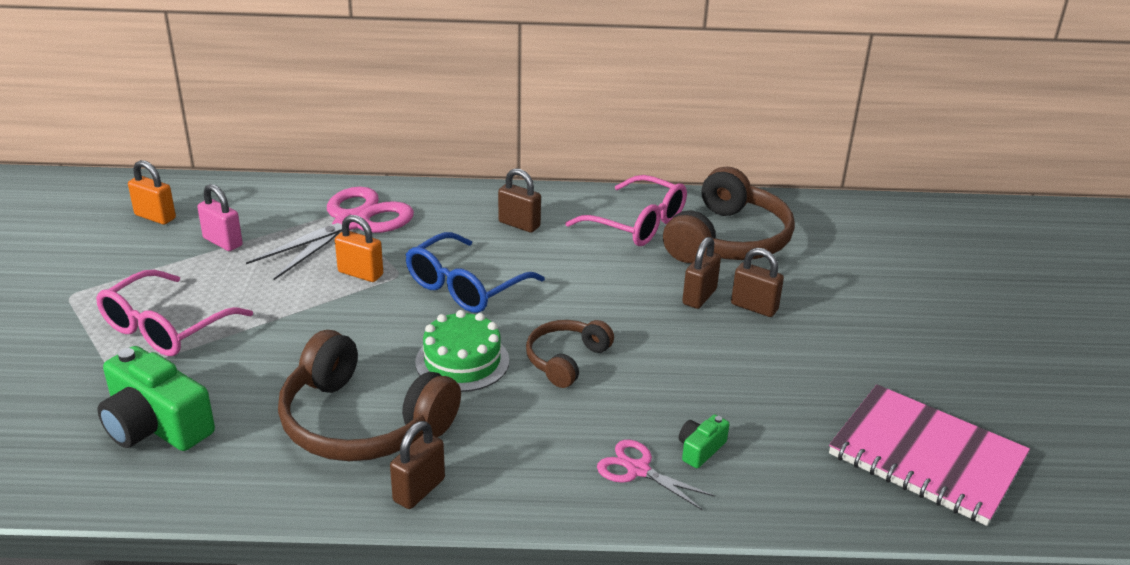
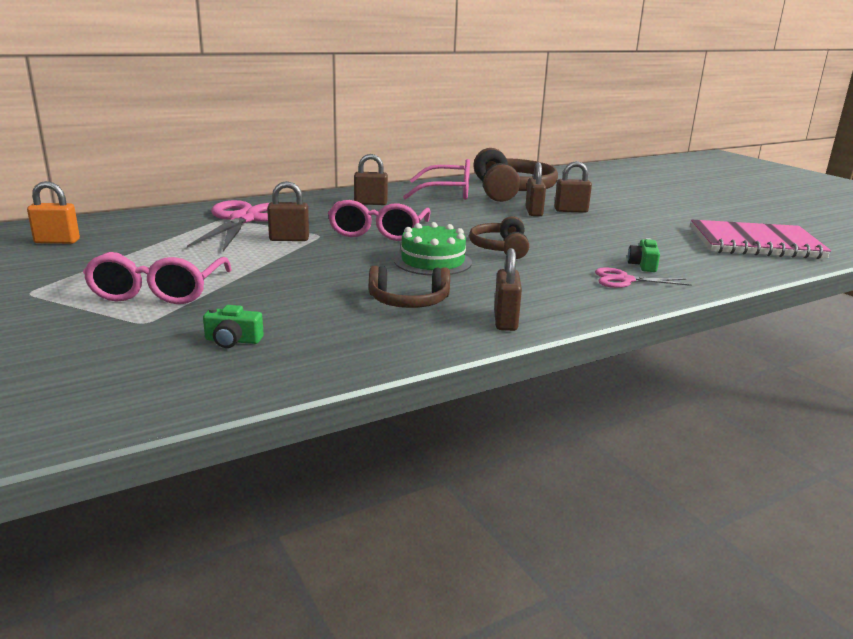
camera: 30 degrees left, 10 degrees down
(156, 425) = (233, 340): green camera -> green camera, size x0.47
(223, 242) = (144, 243): pink padlock -> none
(360, 273) = (289, 239): orange padlock -> brown padlock
(362, 422) = (409, 301): brown headphones -> brown headphones, size x0.56
(466, 286) = (378, 232): blue glasses -> pink glasses

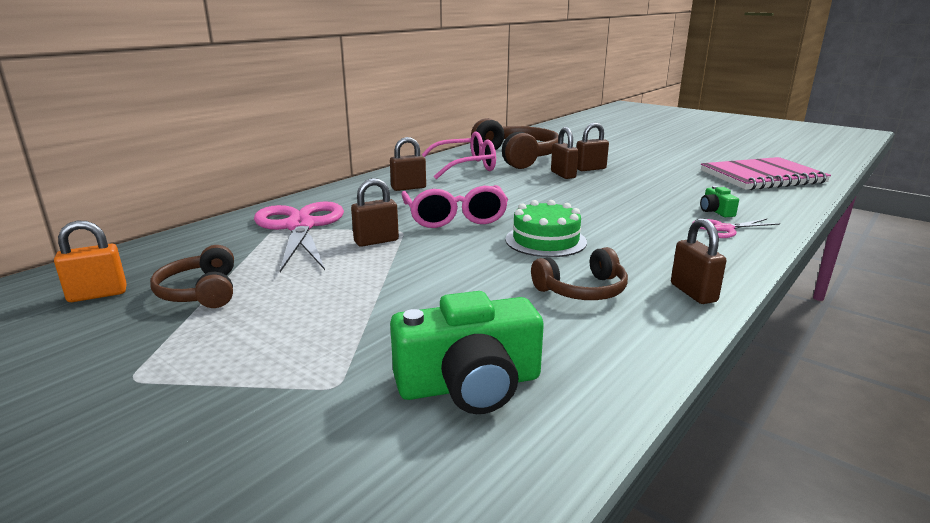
camera: 20 degrees left, 0 degrees up
(159, 291) = (305, 337): pink glasses -> none
(233, 340) = (469, 384): green camera -> green camera, size x2.12
(500, 248) = (584, 215): brown headphones -> brown headphones (201, 292)

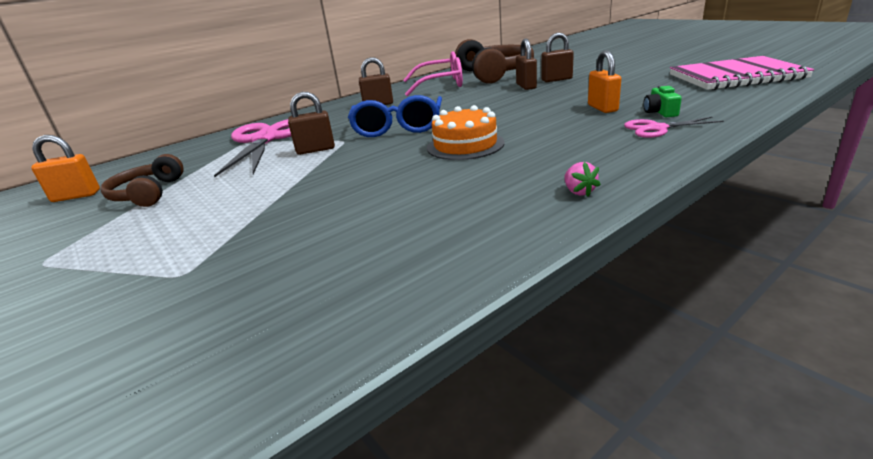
camera: 15 degrees right, 5 degrees up
(455, 217) = (398, 127): pink glasses -> blue glasses
(469, 384) = (293, 277): green camera -> none
(545, 240) = (465, 145): green cake -> orange cake
(582, 290) = (466, 190): brown headphones -> none
(658, 204) = (602, 108): none -> orange padlock
(693, 293) = (579, 192): brown padlock -> pink strawberry

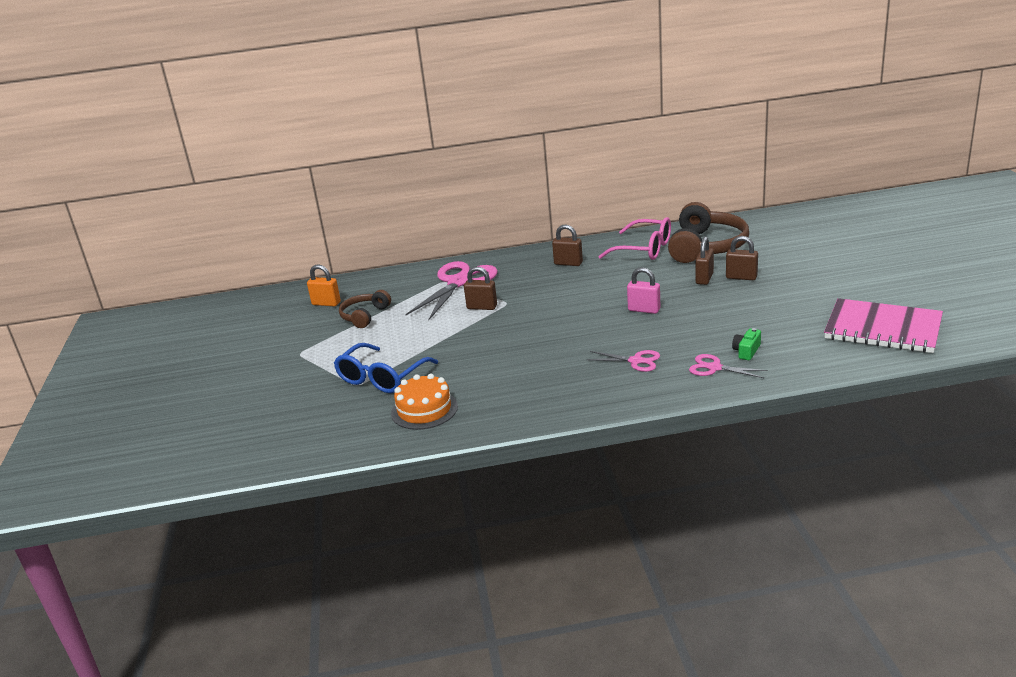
camera: 30 degrees right, 0 degrees up
(398, 127) = (554, 301): blue glasses -> blue glasses (382, 377)
(465, 145) = (575, 338): orange cake -> orange cake (424, 410)
(505, 112) = (644, 310): none -> pink padlock
(566, 144) = (636, 361): none -> pink scissors
(579, 192) = (588, 403): pink strawberry -> none
(602, 108) = (716, 331): orange padlock -> none

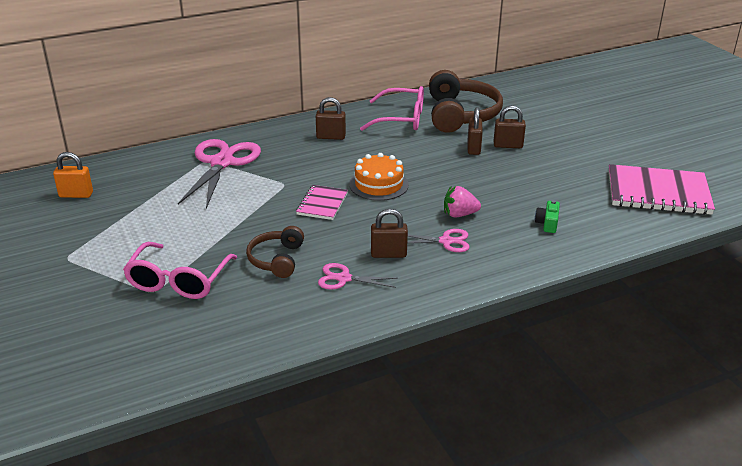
camera: 20 degrees left, 5 degrees up
(364, 316) = (128, 207): brown headphones -> brown headphones (277, 259)
(382, 377) = (179, 280): blue glasses -> pink glasses
(424, 410) = (244, 315): orange cake -> orange cake (378, 184)
(482, 307) = (259, 190): brown padlock -> brown padlock (388, 254)
(533, 322) = (322, 204): none -> pink notebook
(644, 310) = (429, 184): pink padlock -> none
(660, 338) = (459, 214): none -> pink strawberry
(714, 368) = (525, 243): pink scissors -> pink scissors (344, 278)

